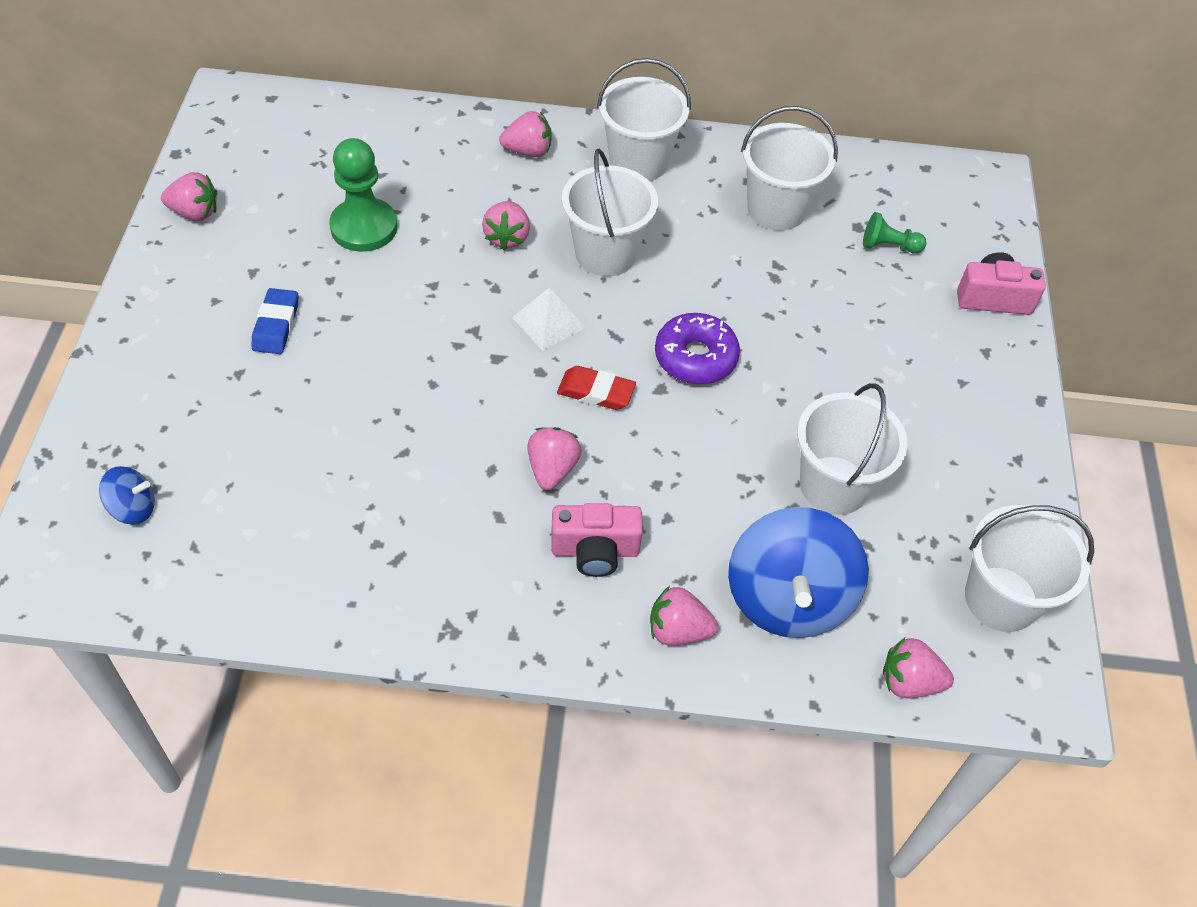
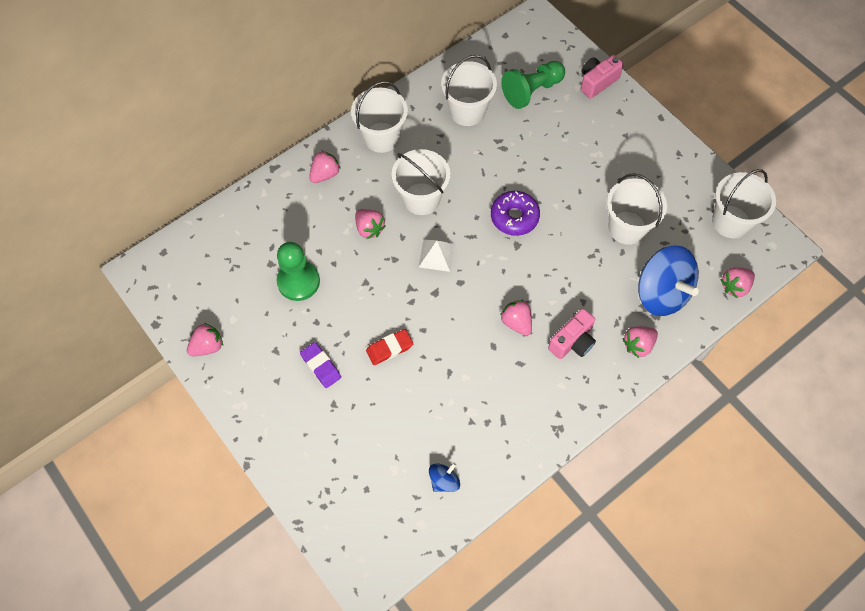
camera: 40 degrees left, 10 degrees up
(133, 508) = (369, 507): blue spinning top -> blue spinning top (444, 481)
(276, 325) = (321, 366): blue eraser -> purple eraser
(596, 392) = (493, 271): red eraser -> red eraser (389, 348)
(888, 246) = (532, 91): green pawn -> green pawn, size x1.83

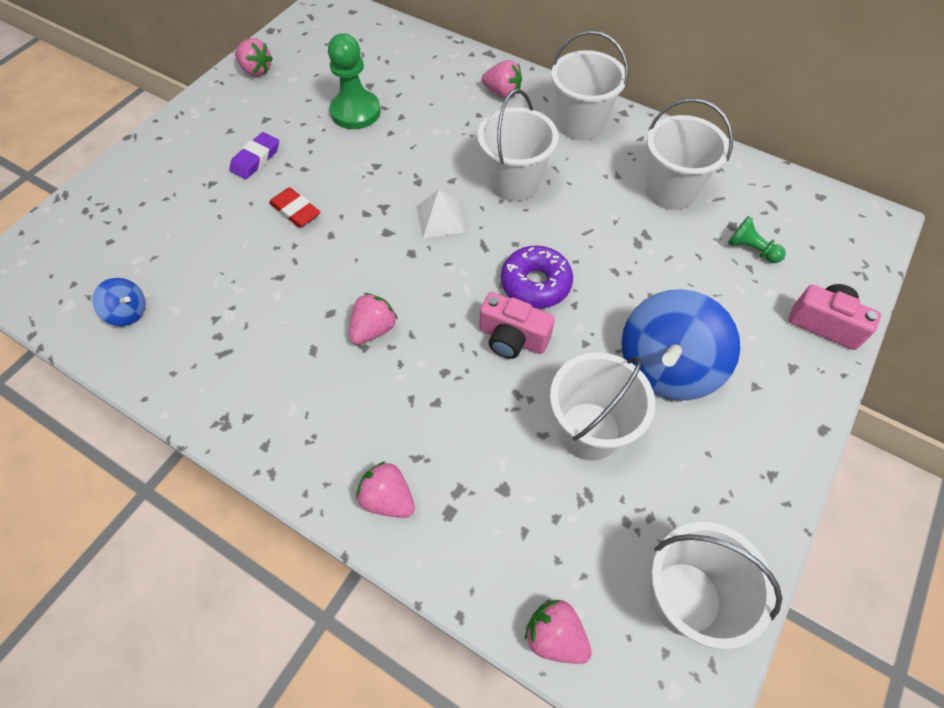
camera: 70 degrees right, 5 degrees down
(369, 229) = (449, 148): pink strawberry -> none
(532, 91) = (751, 249): green pawn -> green pawn, size x0.55
(572, 342) = (365, 405): pink camera -> pink camera (512, 338)
(661, 293) = (493, 511): blue spinning top -> blue spinning top (666, 367)

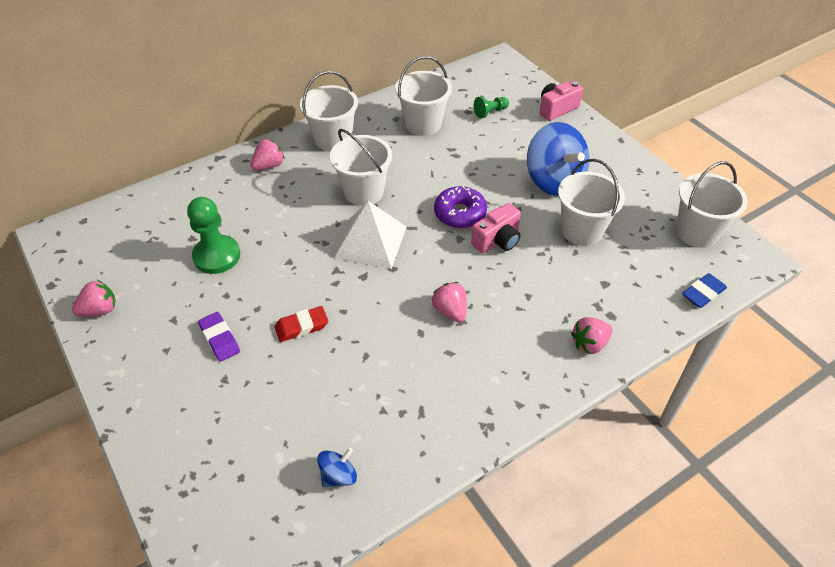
camera: 65 degrees left, 10 degrees down
(440, 219) = (371, 242): white pyramid -> white pyramid, size x1.68
(555, 636) = (703, 293): pink strawberry -> blue eraser

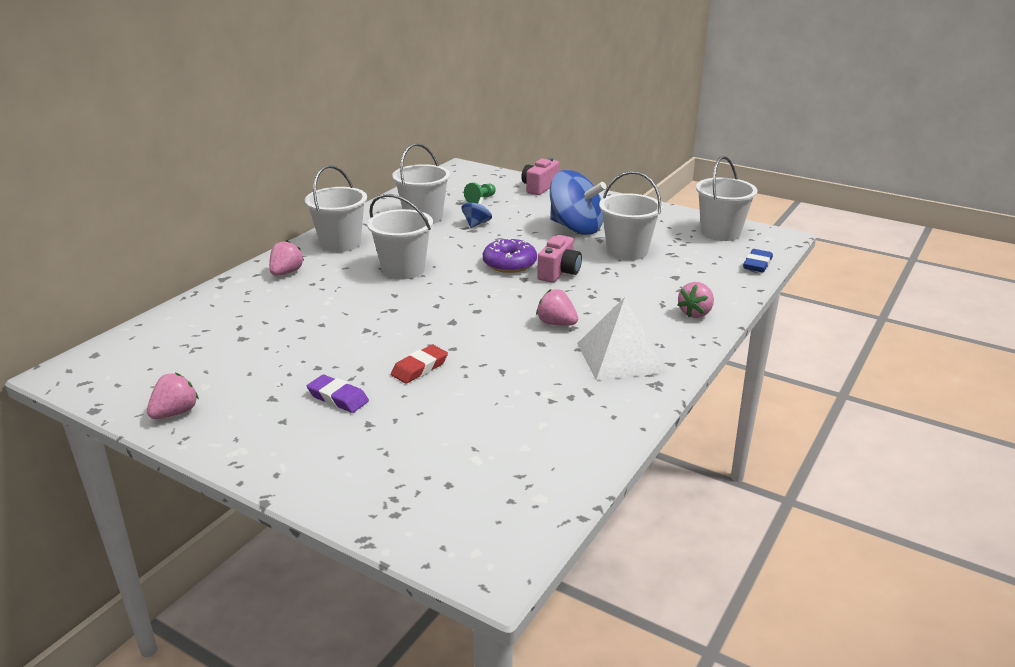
camera: 25 degrees left, 20 degrees down
(217, 256) = (282, 343): green pawn -> none
(338, 475) = (547, 453): blue spinning top -> blue spinning top (476, 224)
(371, 242) = (440, 299): white pyramid -> white pyramid (620, 357)

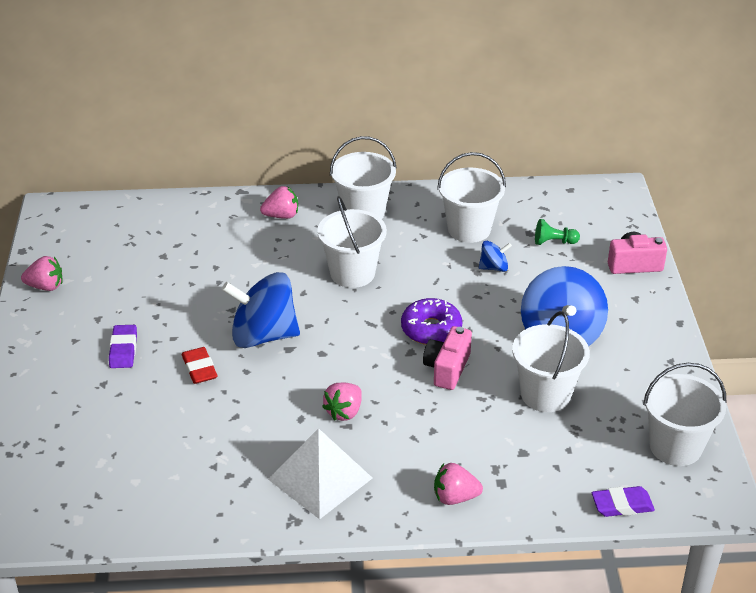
camera: 55 degrees right, 10 degrees up
(419, 368) = (199, 369): red eraser -> red eraser turned 60 degrees clockwise
(420, 327) = (263, 335): none -> blue spinning top
(556, 323) = (344, 412): pink strawberry -> pink strawberry turned 150 degrees counterclockwise
(559, 272) = (447, 369): pink camera -> pink camera turned 120 degrees clockwise
(757, 264) = (622, 505): blue eraser -> purple eraser

